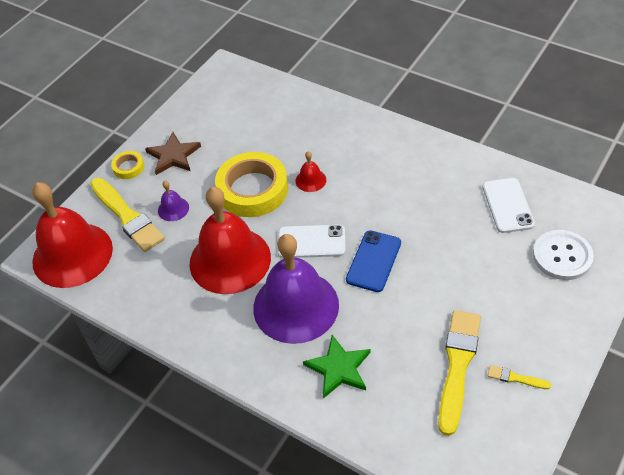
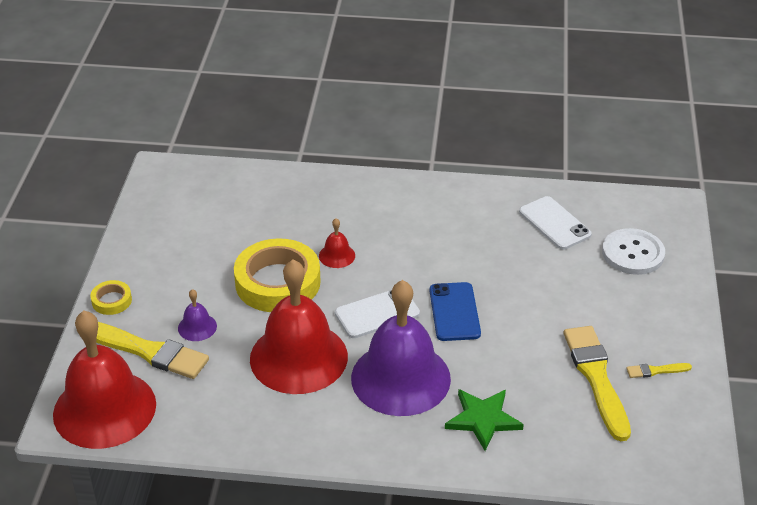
camera: 30 degrees left, 10 degrees down
(173, 156) = (159, 274): brown star -> none

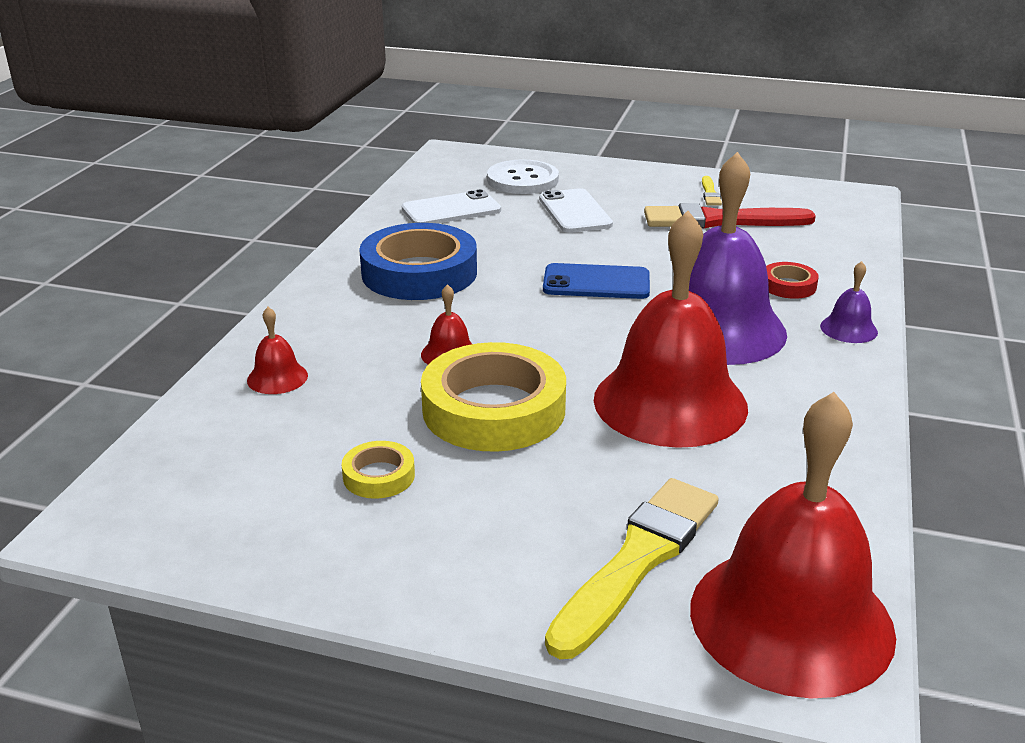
camera: 80 degrees left, 10 degrees down
(111, 301) = (484, 605): yellow tape -> yellow tape (379, 476)
(197, 327) = (584, 497): purple bell -> purple bell (848, 329)
(295, 194) = (277, 377): none -> red bell
(377, 313) = (587, 334): white phone -> white phone (574, 212)
(442, 225) = (419, 273): none -> blue tape
(483, 419) = (788, 285): green star -> red tape
(596, 378) = (720, 220): yellow brush -> red brush

